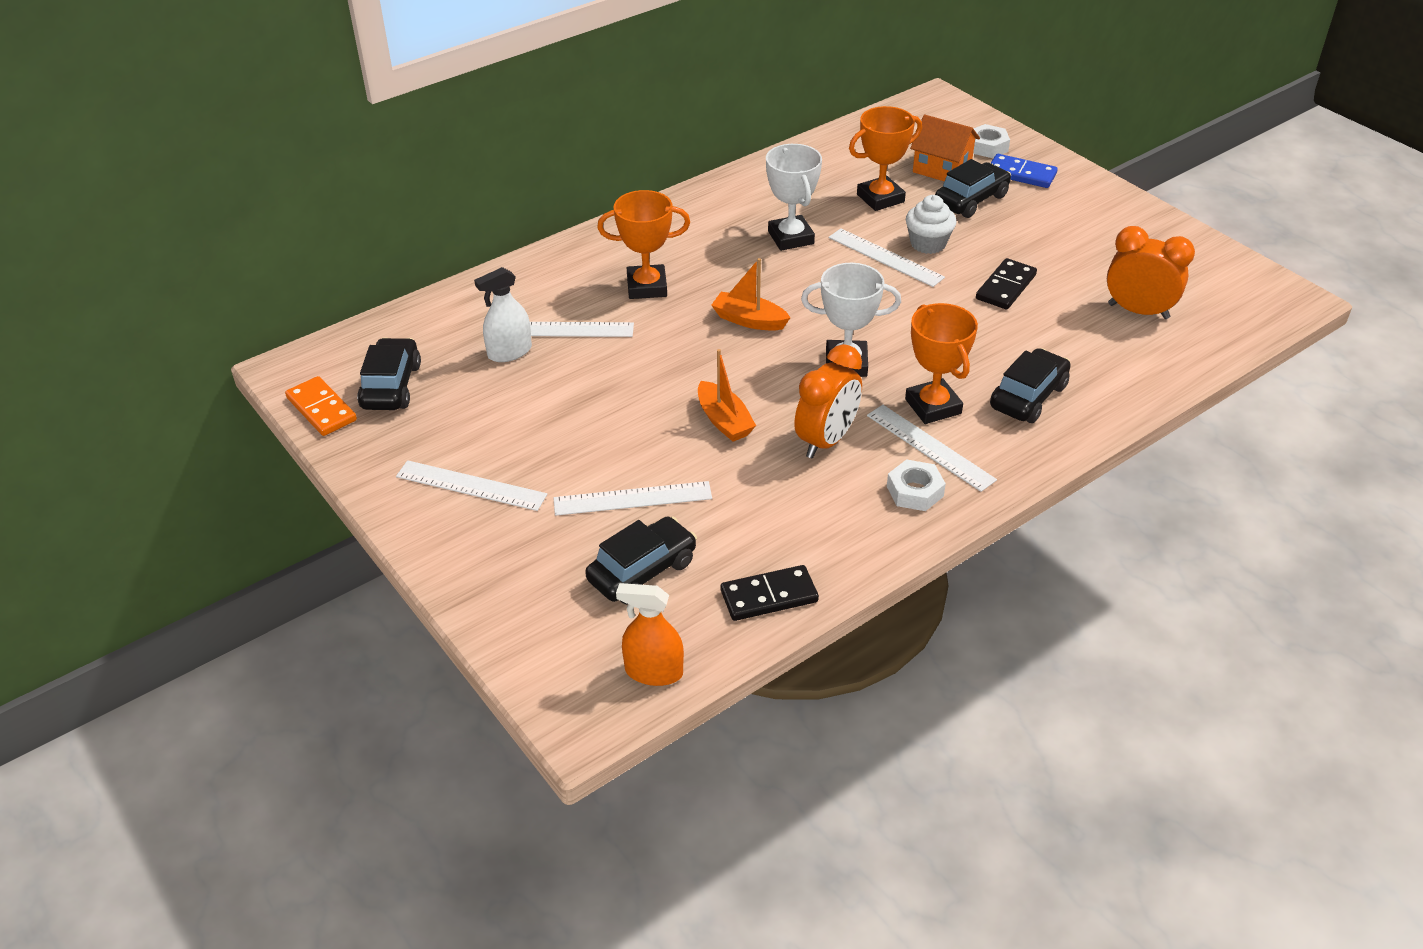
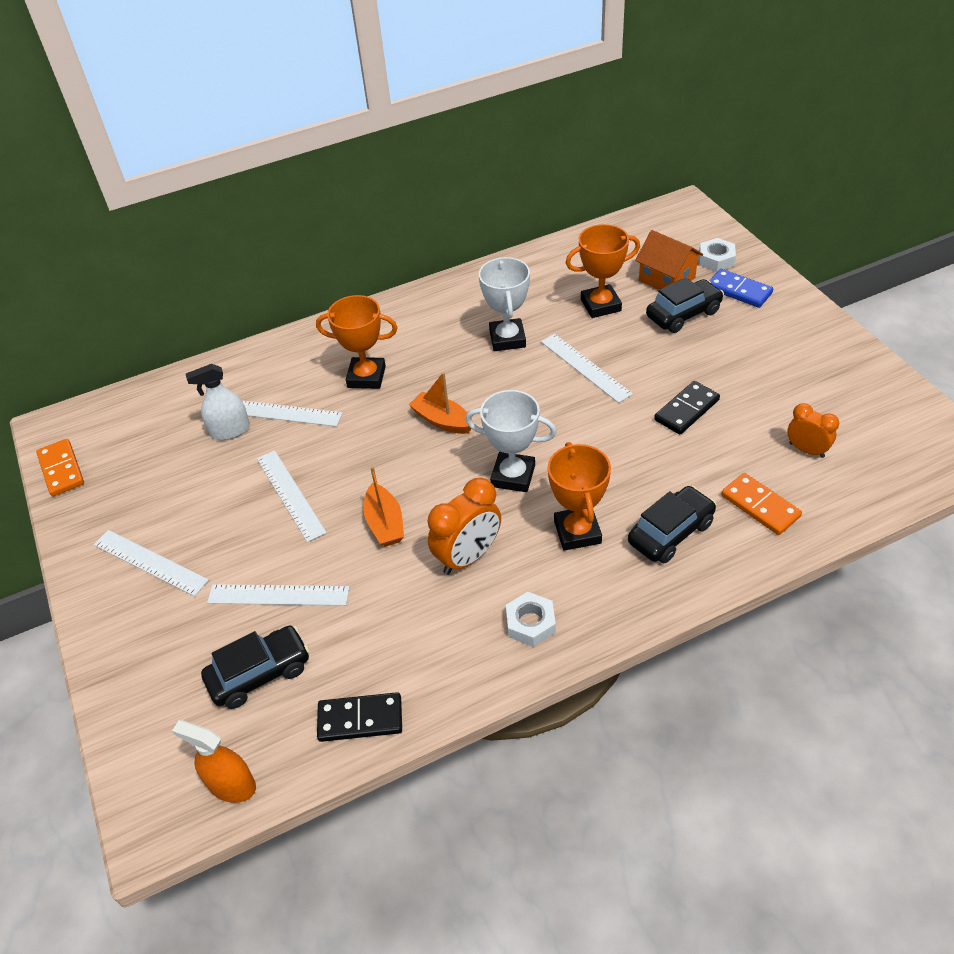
camera: 15 degrees right, 5 degrees up
(391, 386) = (124, 453): black car -> none
(928, 244) = (628, 356): white cupcake -> none
(930, 447) = (560, 576): white ruler -> white ruler (290, 494)
(1109, 364) = (760, 506): none -> orange domino
(1138, 311) = (806, 450): orange clock -> orange clock, size x0.63

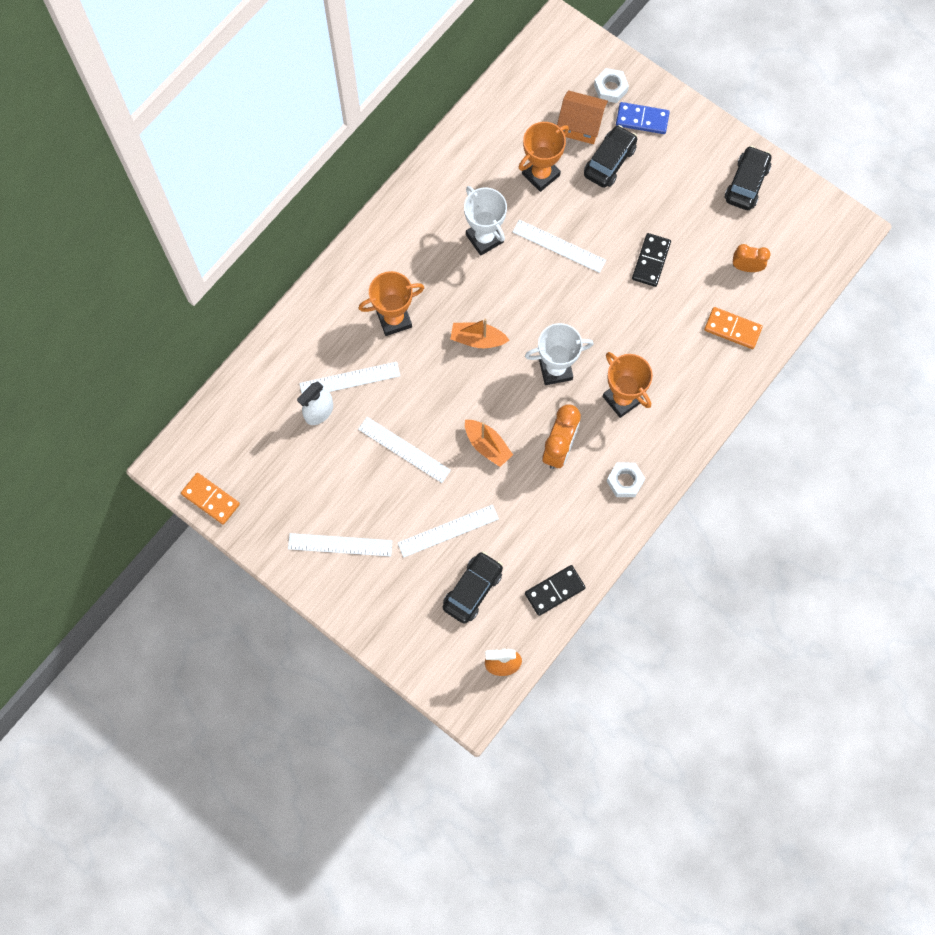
camera: 30 degrees left, 25 degrees up
(671, 533) = (683, 375): black car -> black car (746, 183)

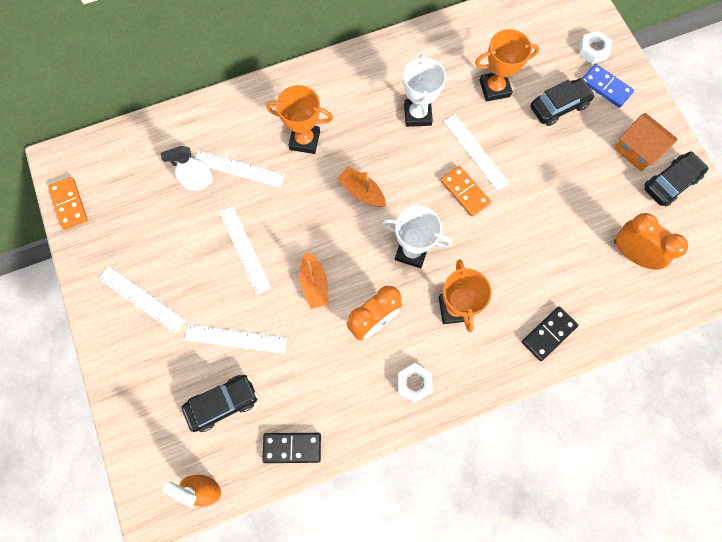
camera: 30 degrees right, 0 degrees up
(580, 125) = (550, 67): orange house -> orange house (637, 150)
(651, 261) = (548, 204): black domino -> black domino (548, 334)
(732, 329) = (589, 301): orange domino -> orange domino (465, 192)
(746, 267) = (631, 254): orange clock -> orange clock, size x1.59

